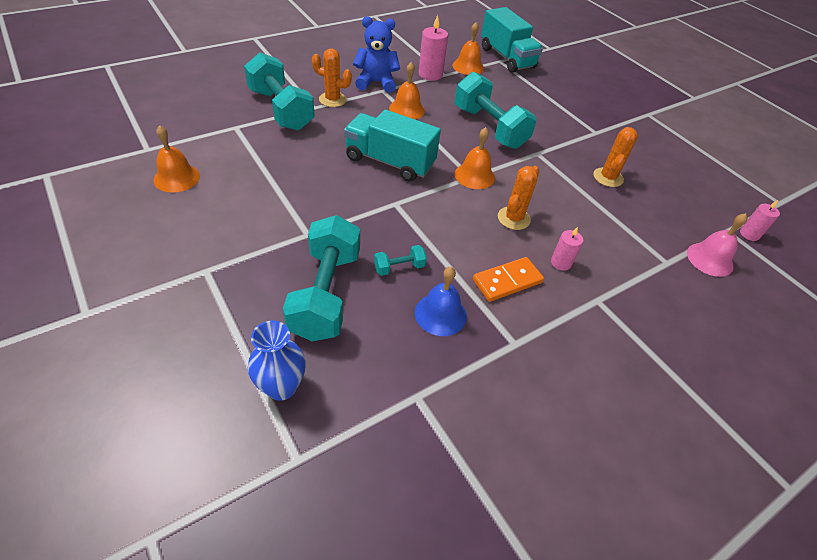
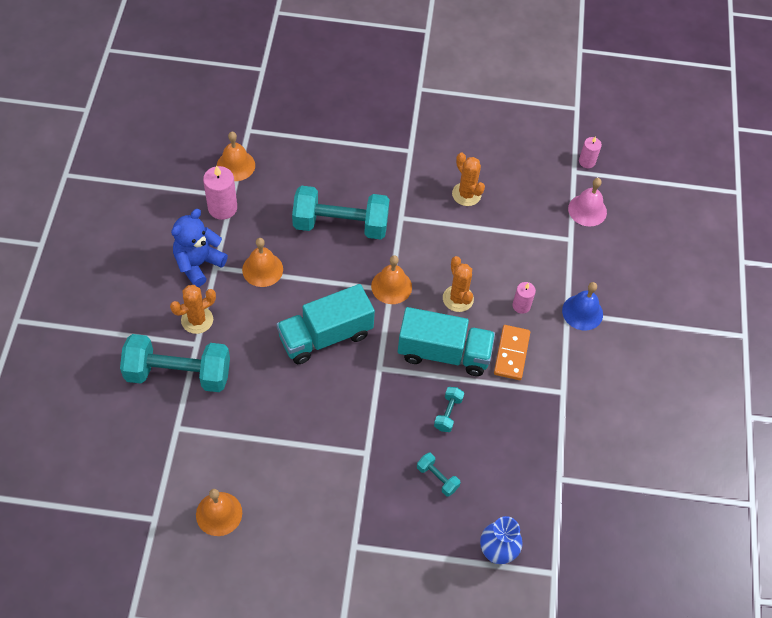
camera: 50 degrees left, 10 degrees up
(326, 294) = (437, 478): turquoise dumbbell -> turquoise dumbbell, size x0.43
(440, 314) = (508, 418): blue bell -> blue bell (582, 312)
(507, 58) = (248, 120): turquoise truck -> turquoise truck (443, 353)

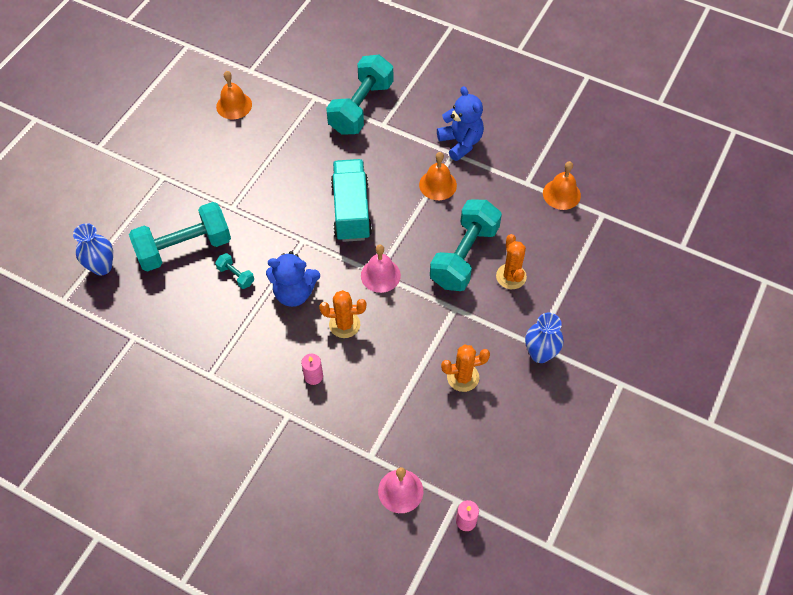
camera: 115 degrees right, 0 degrees up
(197, 320) = (405, 129): orange cactus -> orange cactus (511, 276)
(222, 208) = (515, 173): pink candle -> none
(391, 286) = (380, 275): orange bell -> pink bell
(418, 146) = (540, 354): none -> blue vase
(437, 478) = (184, 248): turquoise dumbbell -> turquoise dumbbell, size x2.33
(443, 353) = (294, 293): turquoise truck -> blue teddy bear
(511, 353) = (268, 347): orange domino -> none
(582, 312) = (282, 429): blue bell -> none

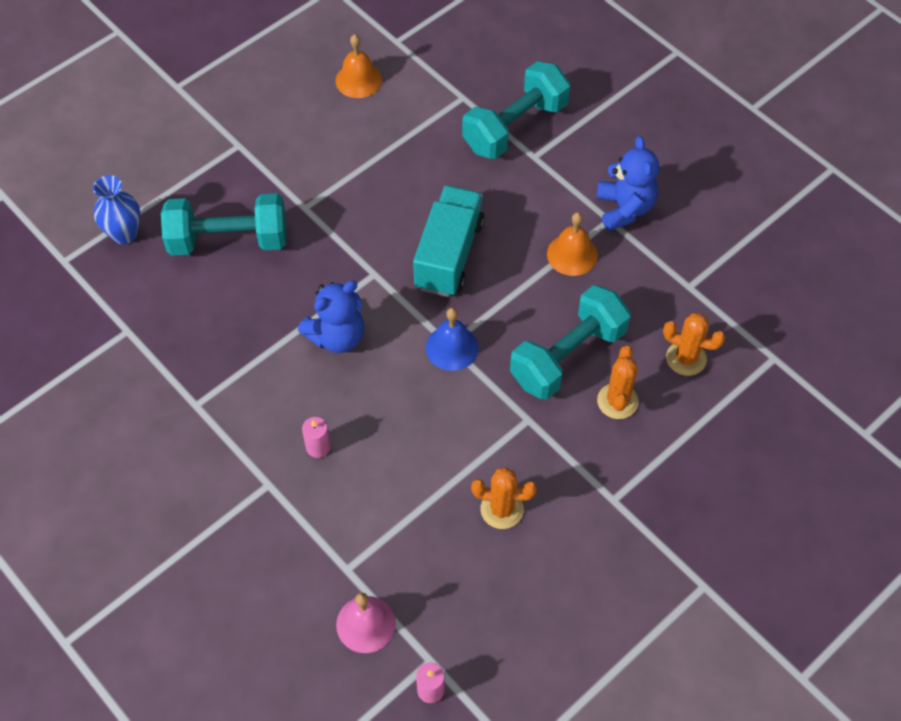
camera: 20 degrees right, 0 degrees up
(236, 275) = (276, 293): turquoise dumbbell -> none
(294, 293) = (337, 336): blue teddy bear -> blue teddy bear turned 60 degrees counterclockwise
(344, 324) = (382, 395): orange cactus -> orange cactus (686, 358)
(380, 275) = (452, 347): pink bell -> blue bell
(540, 354) = (613, 512): blue vase -> none
(561, 194) = (730, 314): orange bell -> none

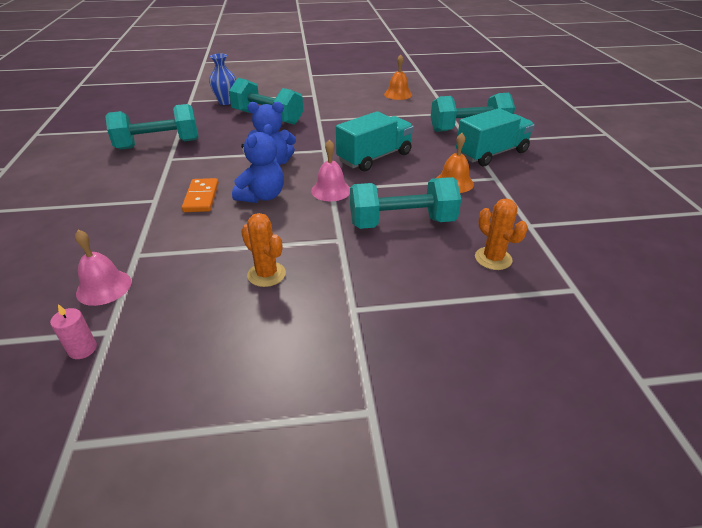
camera: 35 degrees right, 20 degrees down
(144, 386) = (158, 144): none -> turquoise dumbbell
(318, 447) = (201, 197): pink candle -> orange domino
(452, 347) = (331, 190): blue bell -> pink bell
(575, 170) = (491, 154): none -> turquoise truck
(617, 401) = (415, 258): orange cactus -> none
(624, 208) = (511, 177): blue teddy bear -> blue teddy bear (262, 196)

